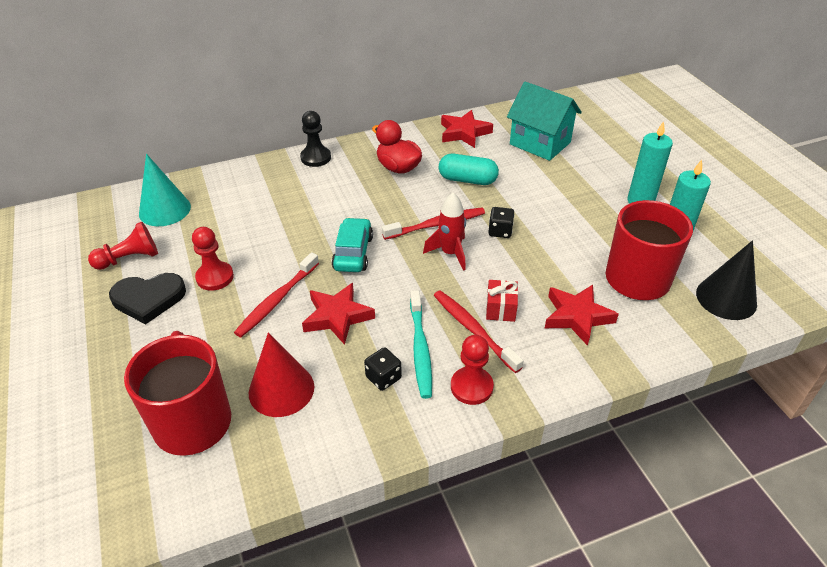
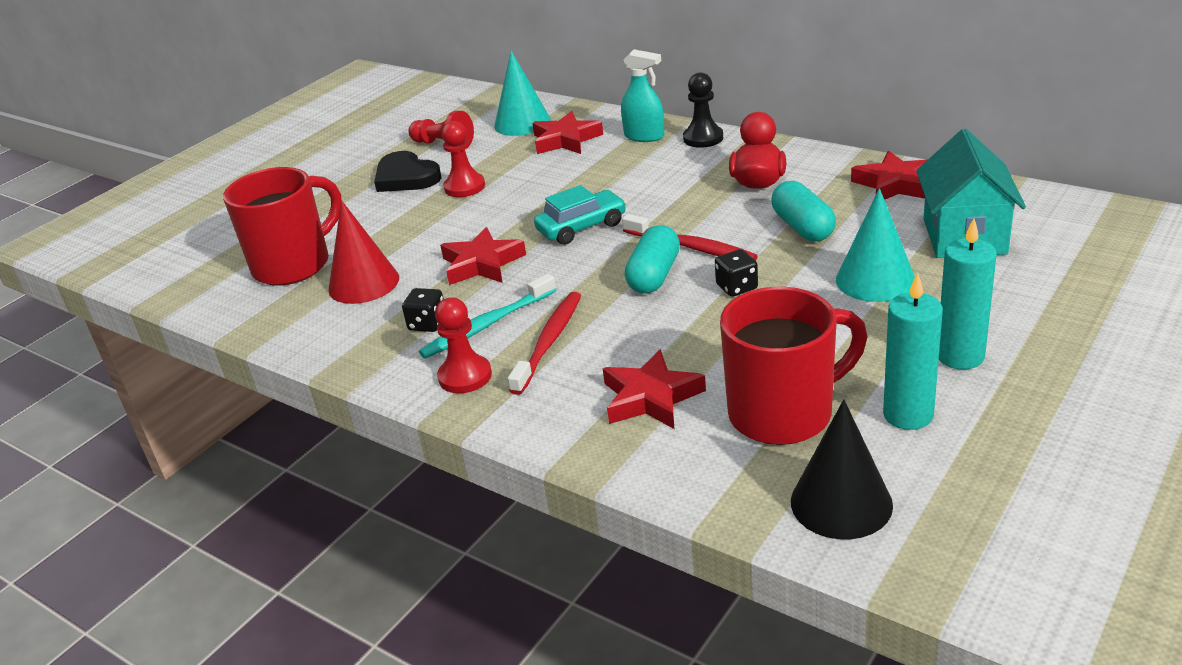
camera: 60 degrees right, 10 degrees down
(224, 204) = (565, 140): none -> red star
(275, 175) = (644, 136): none -> turquoise spray bottle
(277, 300) = (470, 227): red toothbrush -> none
(450, 253) = (654, 276): red rocket -> turquoise capsule
(500, 309) = (602, 344): red gift -> none
(547, 187) = (875, 280): none -> turquoise cone

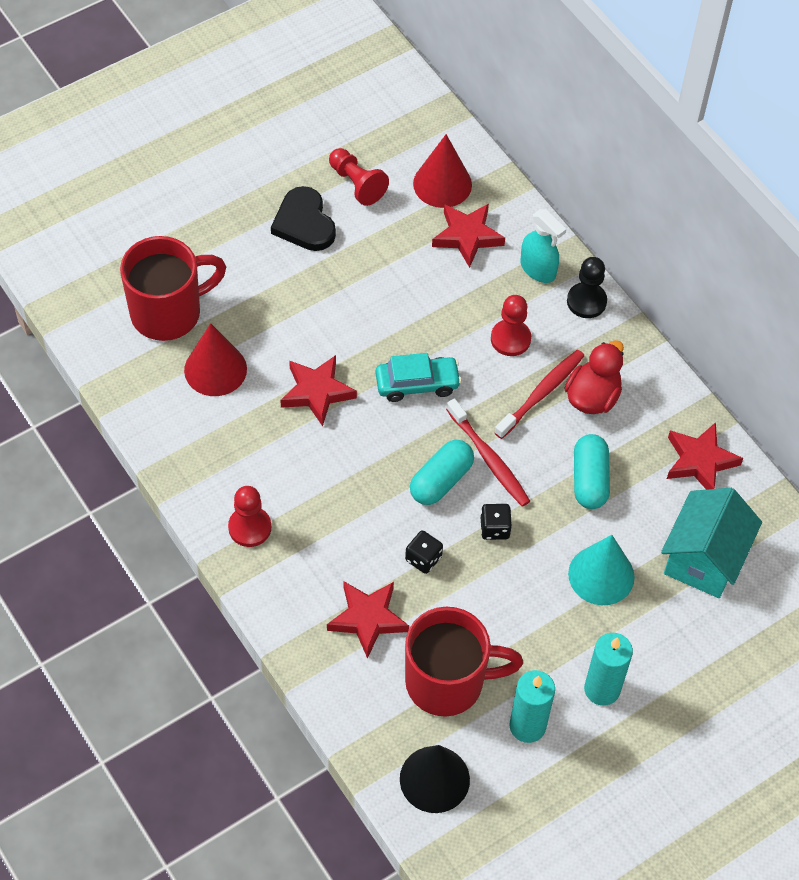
camera: 15 degrees right, 25 degrees up
(427, 324) = (246, 450): black dice -> black dice (423, 558)
(464, 187) = (348, 268): red pawn -> red pawn (510, 339)
(487, 325) = (289, 475): turquoise toothbrush -> none
(522, 123) = (442, 184): turquoise cone -> red cone
(549, 342) = (325, 520): red toothbrush -> red toothbrush (541, 394)

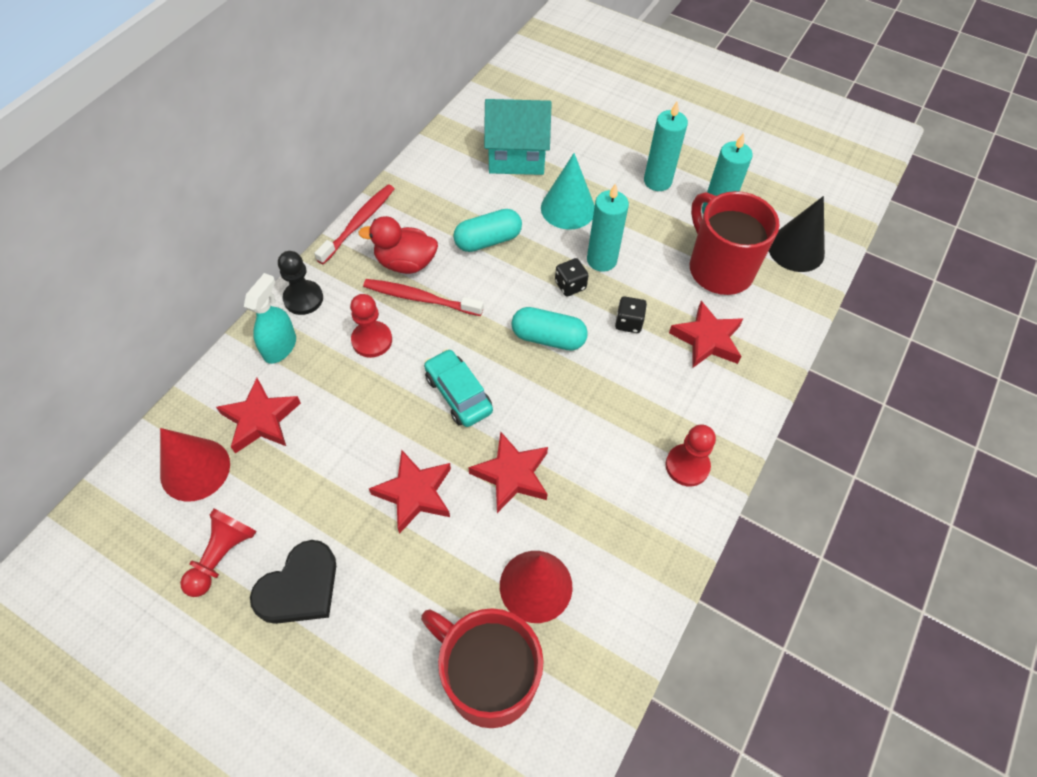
camera: 115 degrees left, 0 degrees up
(489, 458) = (506, 312): red toothbrush -> red toothbrush (358, 224)
(513, 573) = (601, 260): none -> turquoise candle
(700, 461) = (432, 181): red star -> red star (414, 493)

